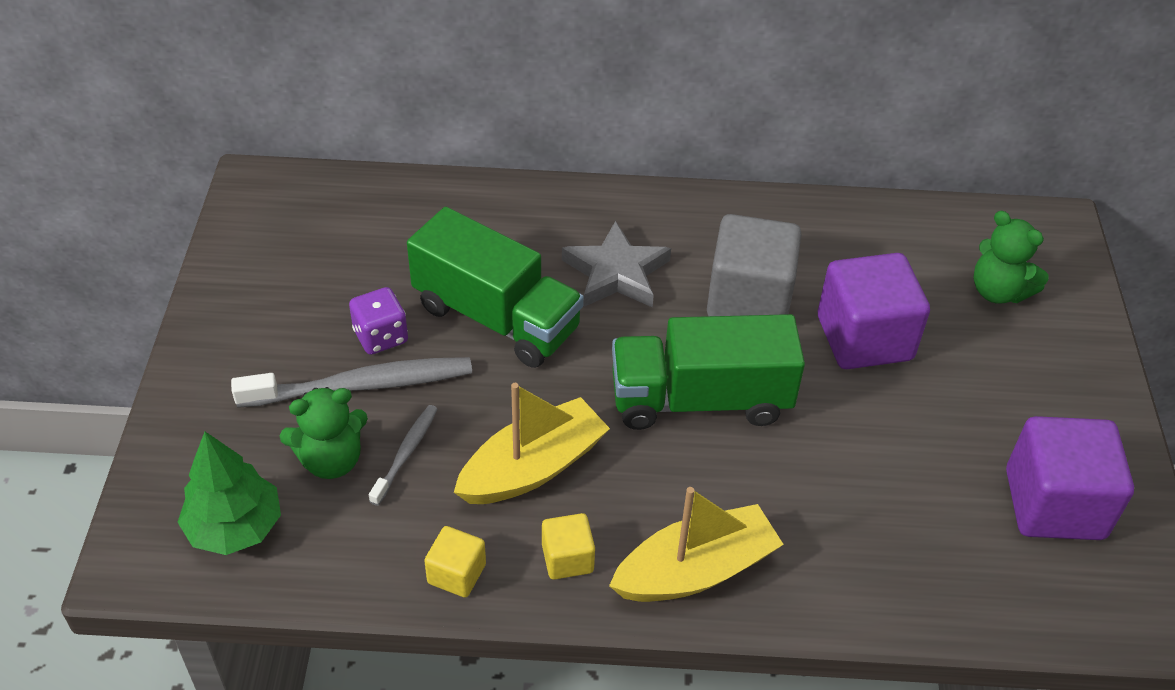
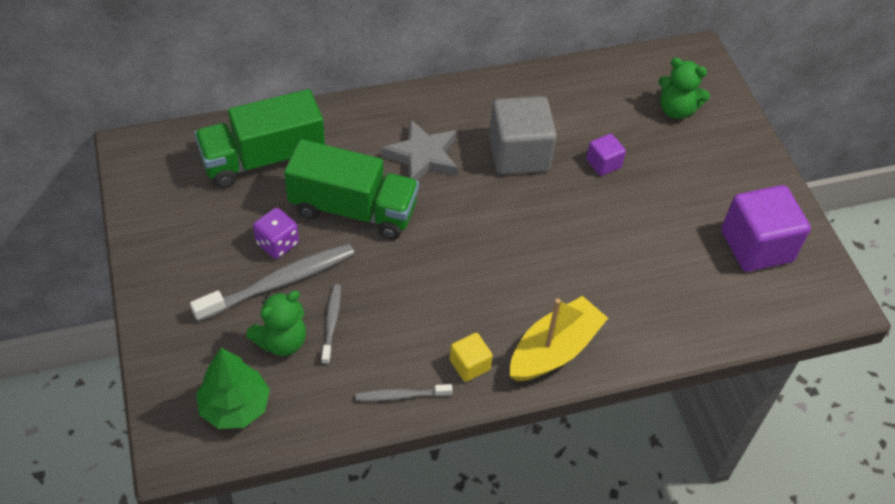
camera: 20 degrees left, 5 degrees up
(456, 574) = (401, 396): yellow cube -> grey toothbrush
(533, 468) = (422, 309): yellow boat -> none
(700, 400) = (514, 233): green truck -> green truck (263, 159)
(864, 338) = (603, 163): purple cube -> purple cube, size x0.49

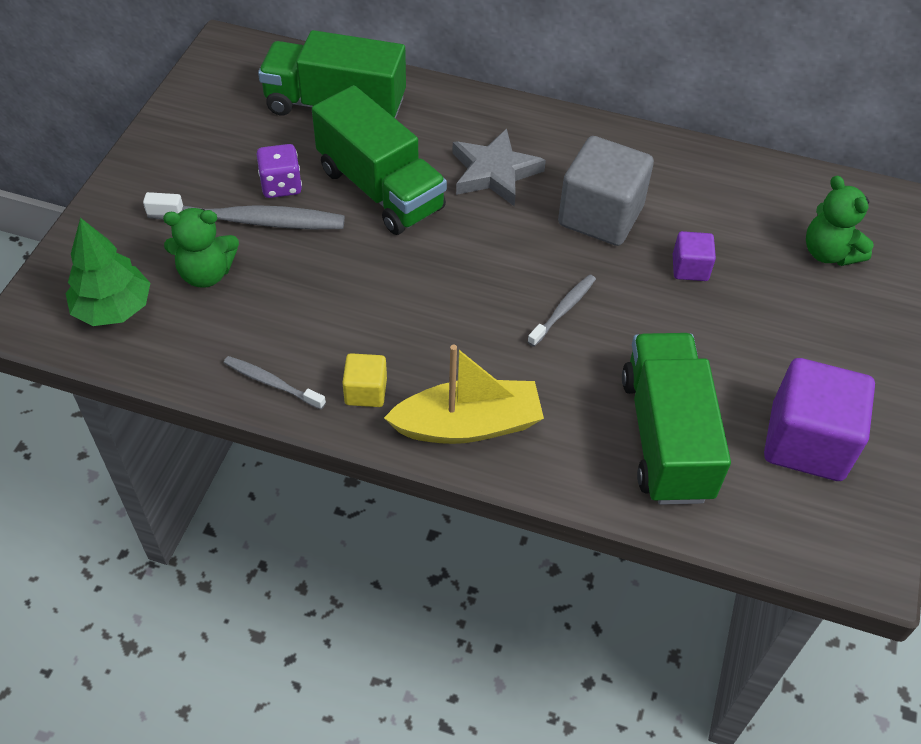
camera: 35 degrees right, 0 degrees up
(331, 323) = (267, 281): grey toothbrush -> grey toothbrush (563, 310)
(677, 289) = (665, 437): none -> green truck

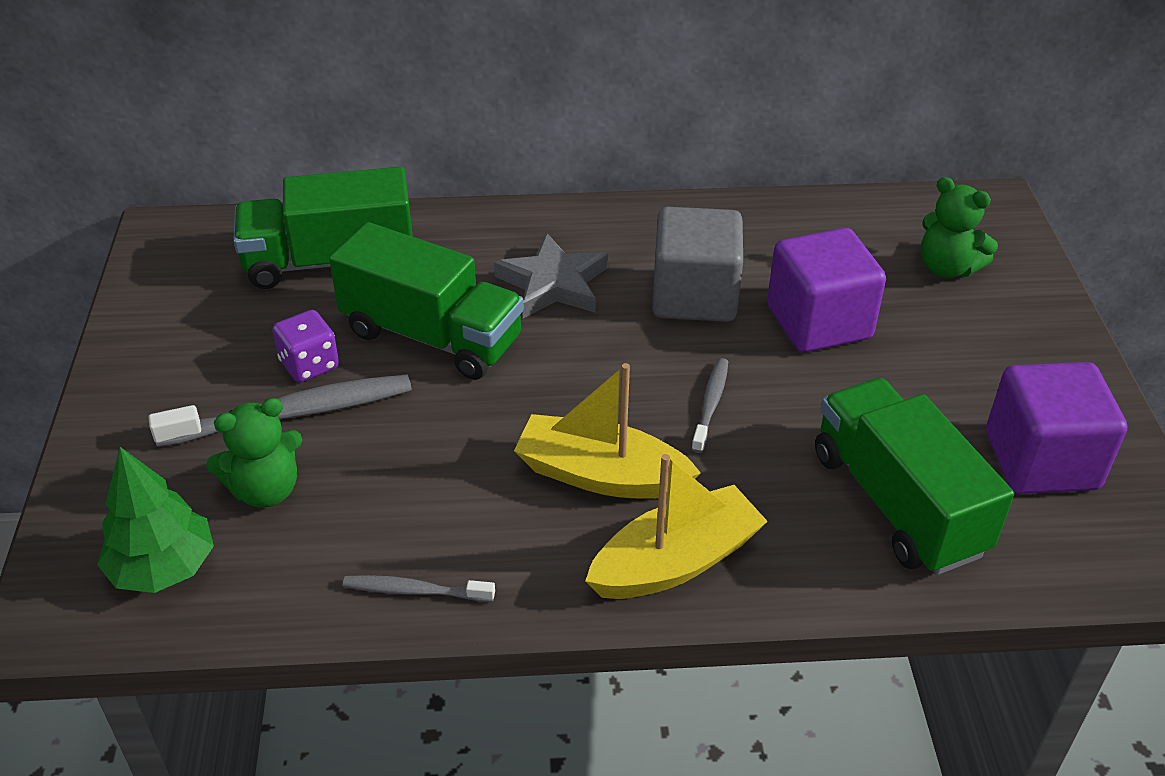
camera: 20 degrees left, 10 degrees down
(366, 391) = (535, 563): yellow cube -> none
(449, 340) = (601, 475): none -> yellow boat
(690, 268) = (819, 322): purple cube -> purple cube, size x2.03

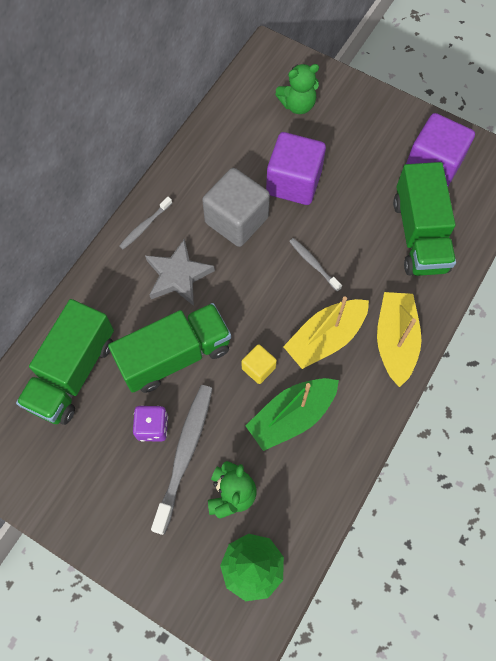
camera: 55 degrees left, 25 degrees up
(415, 591) = (342, 458): grey toothbrush -> grey toothbrush (145, 226)
(439, 498) = (291, 416): none -> green boat
(486, 425) = (258, 368): none -> yellow cube
(897, 503) = (419, 235): green truck -> green truck turned 105 degrees counterclockwise

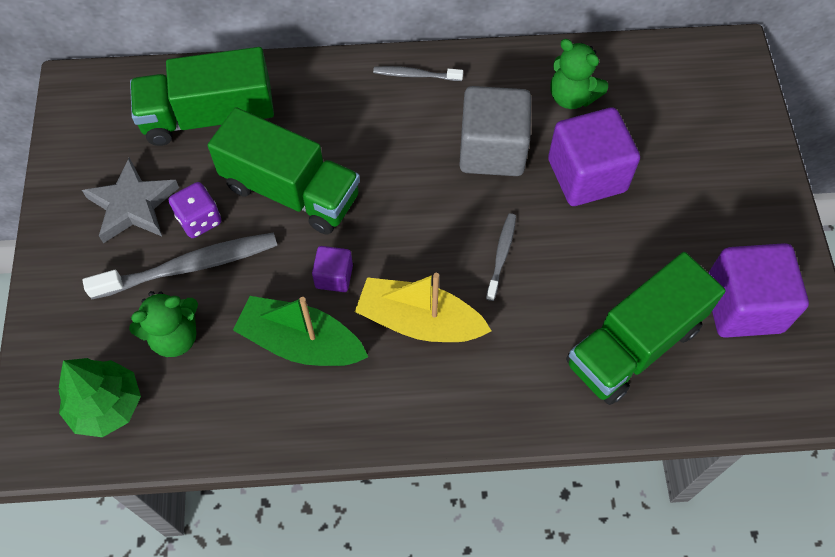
camera: 55 degrees right, 5 degrees down
(178, 275) = (383, 138): grey star -> grey star (133, 205)
(258, 368) = (334, 276): yellow cube -> purple cube
(297, 105) = (690, 119): green teddy bear -> green teddy bear (572, 97)
(395, 341) = (472, 397): yellow boat -> none

